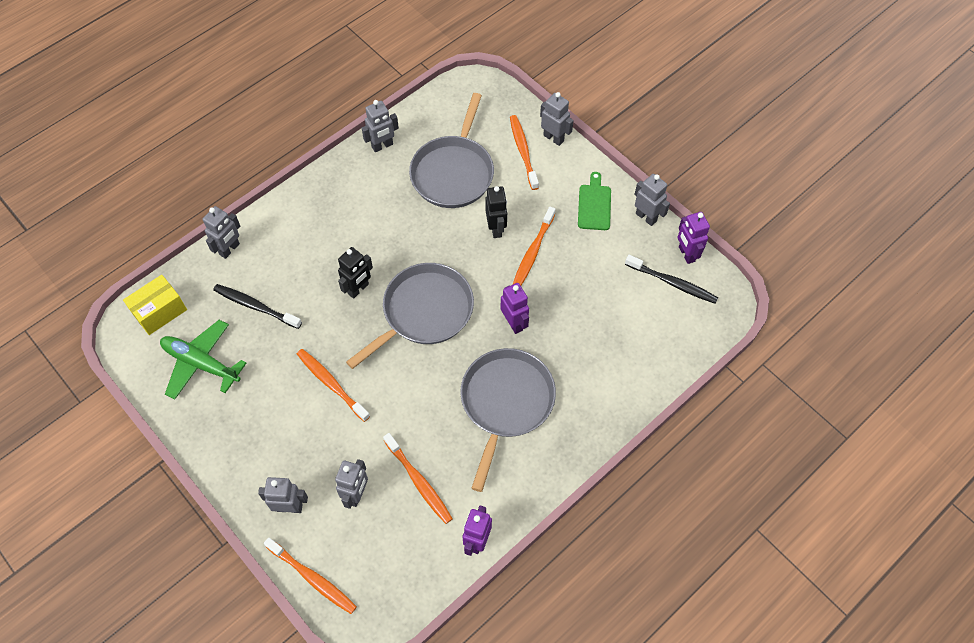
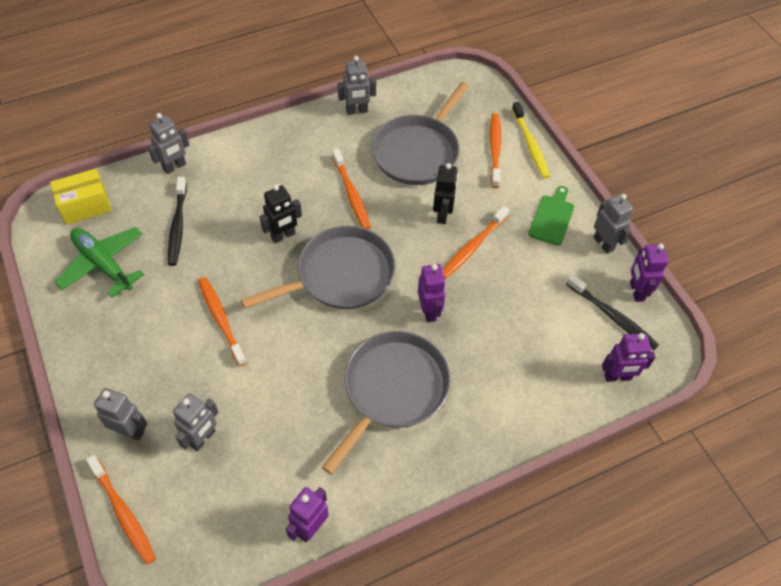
camera: 15 degrees right, 5 degrees down
(256, 306) = (178, 225): black toothbrush -> black toothbrush turned 135 degrees counterclockwise
(418, 481) = (272, 444): orange toothbrush -> orange toothbrush (351, 194)
(553, 138) = (530, 145): grey robot -> yellow toothbrush
(691, 336) = (617, 377): none -> purple robot

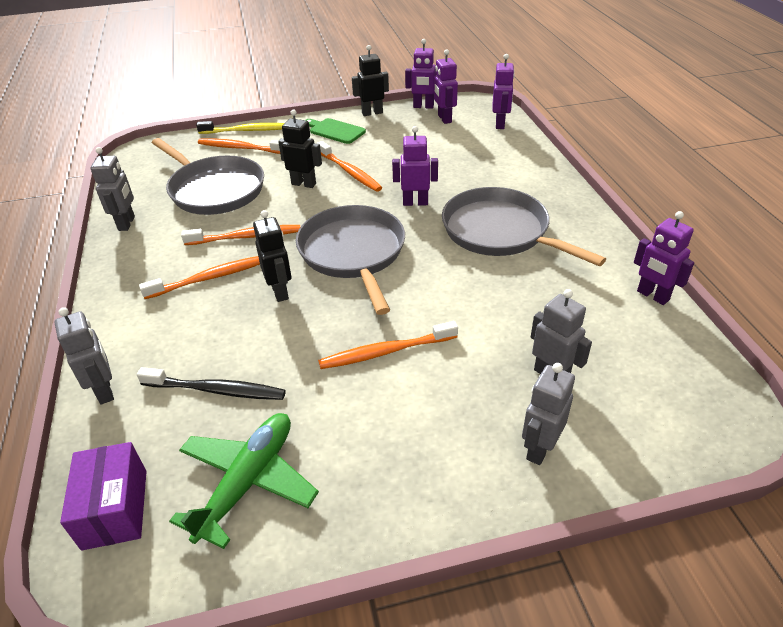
camera: 75 degrees left, 15 degrees down
(85, 206) = (115, 509): yellow box -> purple box
(103, 264) = (248, 482): green plane -> green plane turned 150 degrees clockwise
(123, 512) = (657, 457): orange toothbrush -> orange toothbrush (209, 278)
(603, 243) = (372, 113): grey robot -> black robot
(612, 316) = (444, 119): black toothbrush -> purple robot

